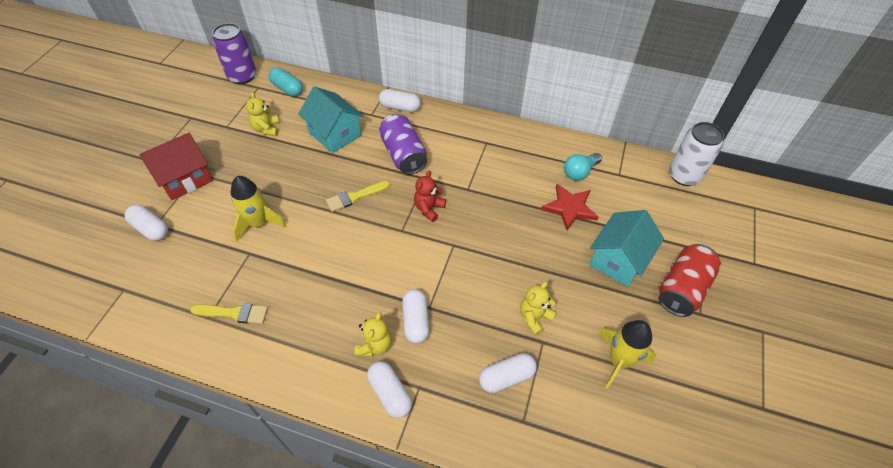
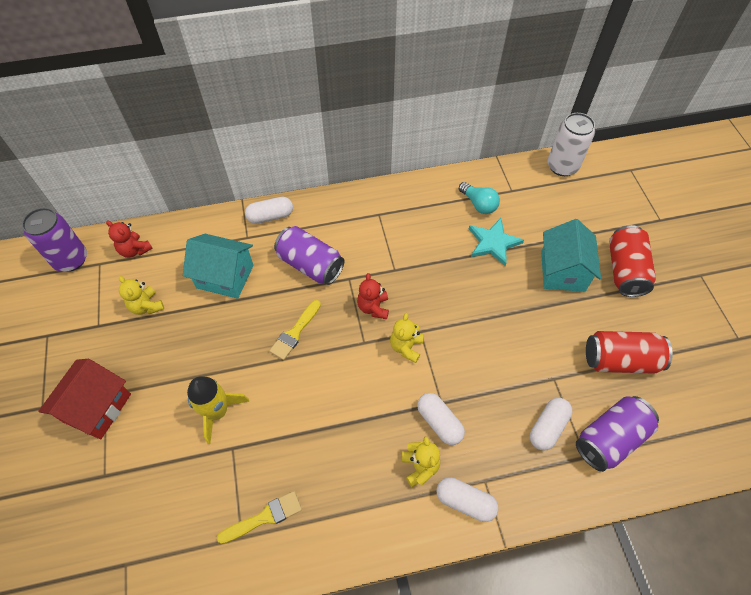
camera: 30 degrees left, 5 degrees up
(151, 229) = (102, 483): white capsule -> none
(287, 89) = (135, 250): turquoise capsule -> red teddy bear
(534, 317) = (533, 360): yellow teddy bear -> yellow teddy bear (406, 347)
(558, 420) = (610, 439): none -> purple can
(569, 208) = (493, 243): red star -> turquoise star
(579, 172) = (478, 204): turquoise light bulb -> turquoise light bulb turned 60 degrees counterclockwise
(619, 360) = (620, 360): yellow rocket -> red can

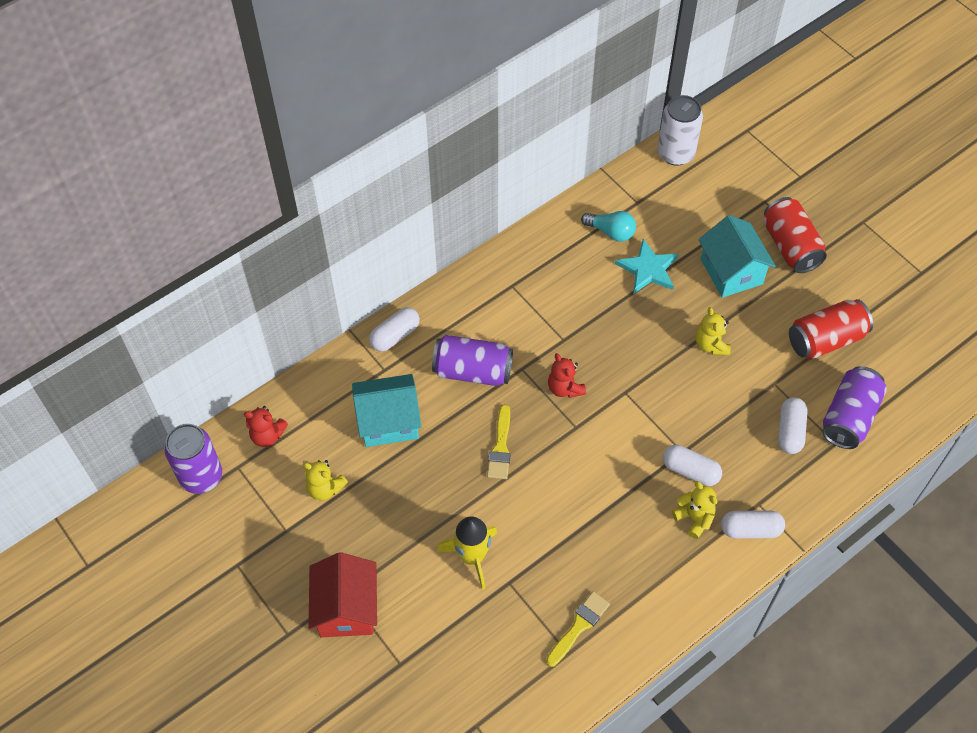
camera: 25 degrees left, 0 degrees up
(406, 347) = (620, 414): yellow teddy bear -> yellow teddy bear (711, 344)

